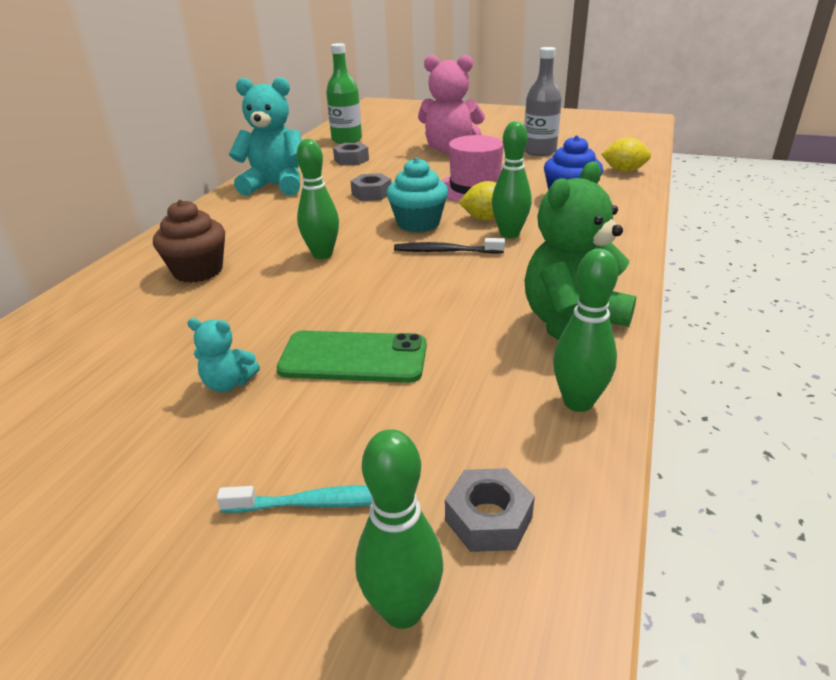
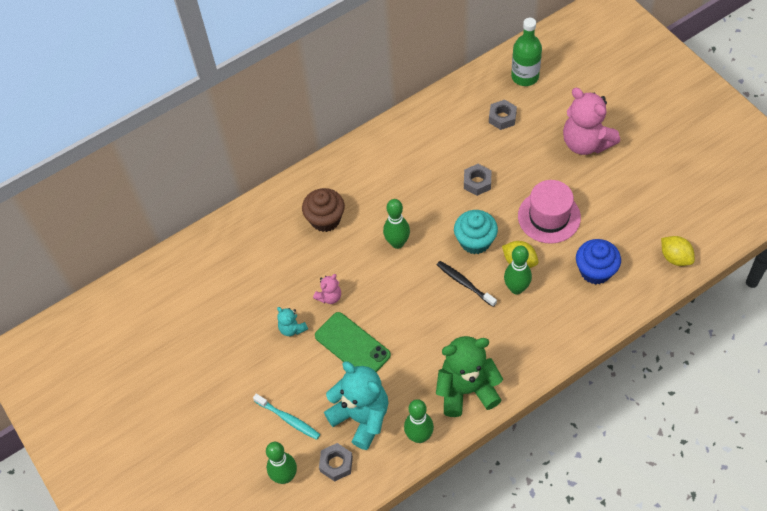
camera: 40 degrees right, 25 degrees up
(267, 328) = (329, 297): none -> pink teddy bear
(276, 186) = (425, 131): turquoise teddy bear -> turquoise teddy bear (361, 417)
(539, 151) = (648, 188): grey bottle -> none

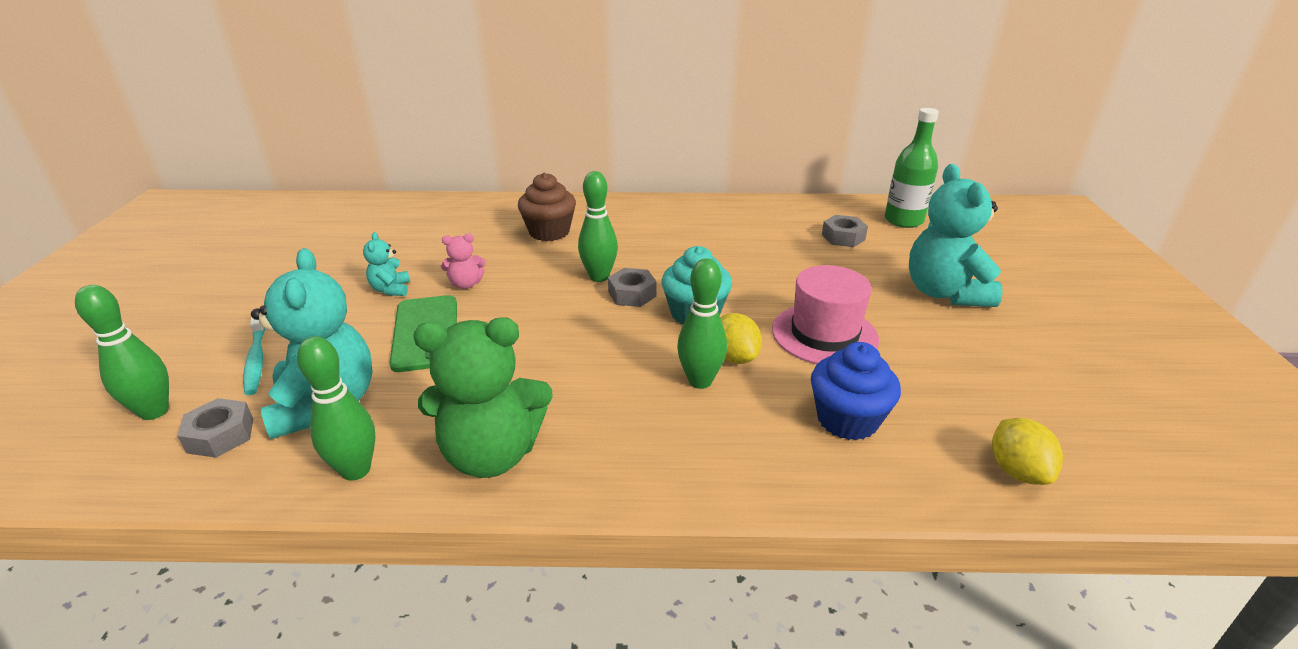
camera: 30 degrees right, 25 degrees down
(464, 283) = (634, 343): black toothbrush -> none
(466, 390) = (492, 454): green teddy bear -> green teddy bear turned 150 degrees clockwise
(477, 182) = (755, 270): grey nut -> grey nut (632, 294)
(586, 143) = (944, 293): pink teddy bear -> turquoise teddy bear

